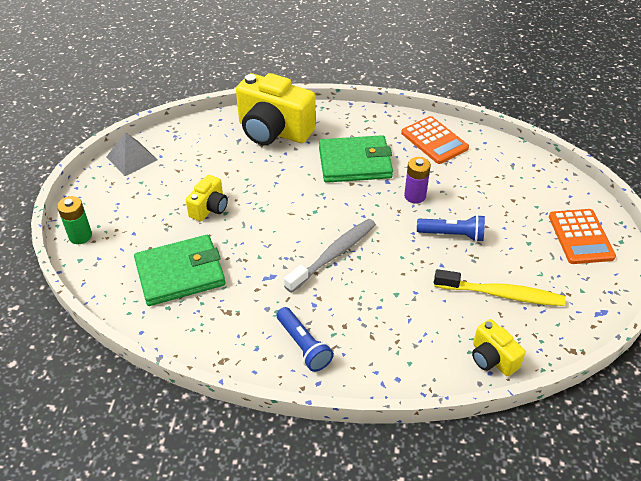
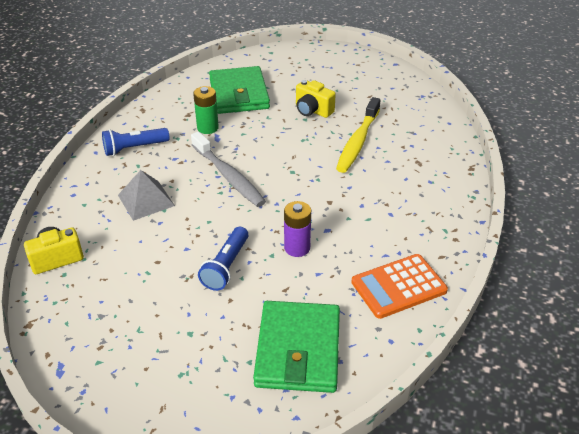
camera: 100 degrees right, 5 degrees down
(80, 236) = (296, 52): green battery -> green battery (207, 128)
(132, 158) = (390, 73): grey pyramid -> grey pyramid (146, 200)
(273, 131) = (426, 156): yellow camera -> none
(355, 162) = (364, 209): green wallet -> green wallet (298, 350)
(501, 294) = (127, 286): yellow toothbrush -> yellow toothbrush (357, 142)
(580, 237) = (180, 392): orange calculator -> none

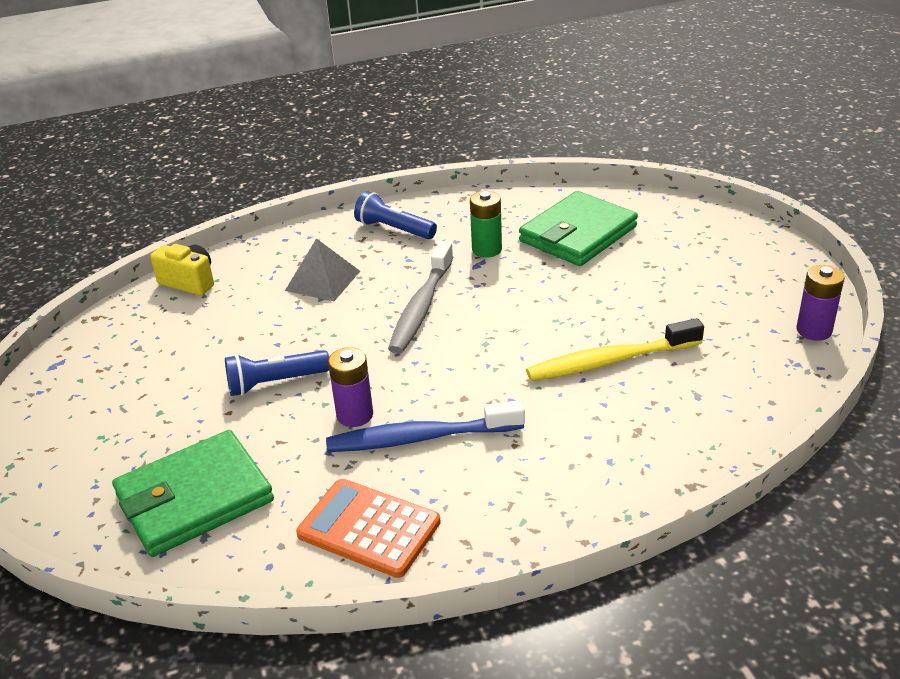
camera: 55 degrees right, 5 degrees down
(312, 111) = (623, 297): yellow camera -> none
(345, 233) = (420, 438): none -> blue toothbrush
(405, 78) = (814, 330): none -> purple battery

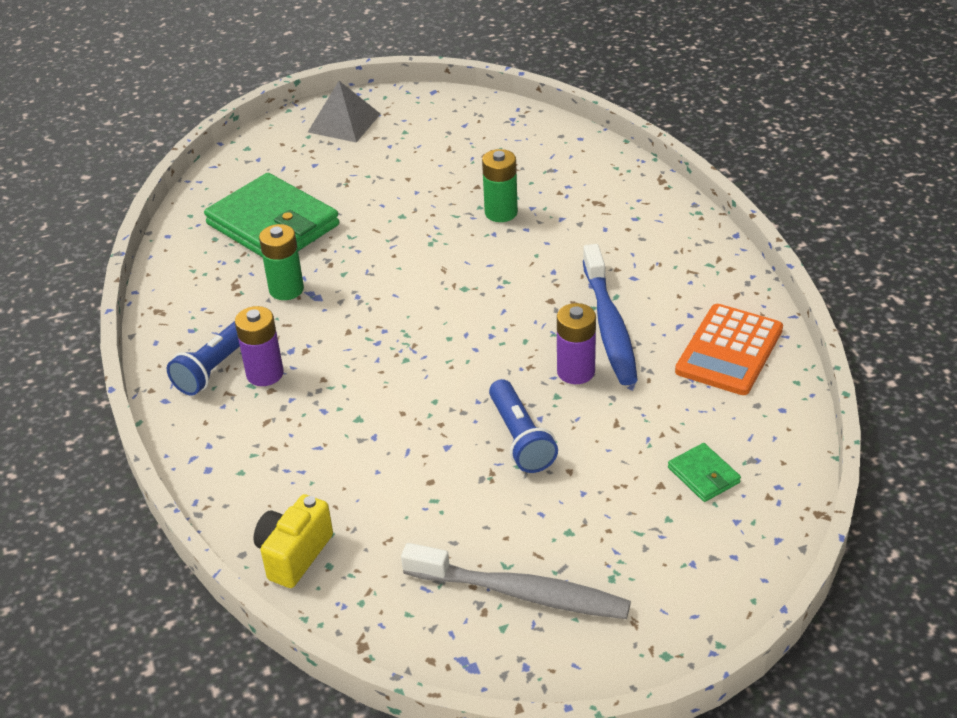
camera: 90 degrees left, 5 degrees up
(194, 498) = (703, 475): green wallet -> green wallet, size x0.44
(322, 280) = (320, 421): grey pyramid -> grey pyramid (344, 123)
(421, 307) = (392, 335): grey toothbrush -> grey toothbrush (522, 593)
(609, 361) = (501, 212): yellow toothbrush -> green battery
(814, 330) = (467, 106): purple battery -> purple battery (265, 374)

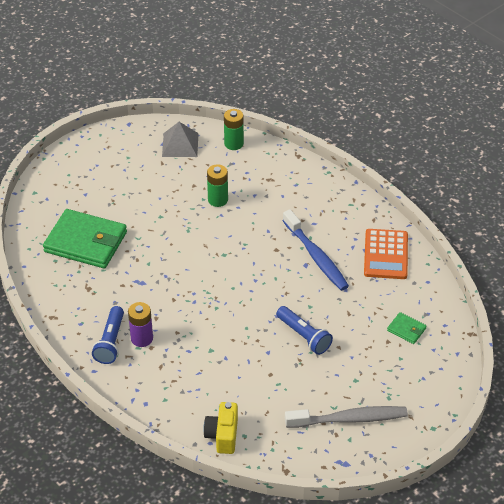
camera: 25 degrees left, 5 degrees up
(286, 289) = (121, 282): green battery -> green battery (234, 144)
(344, 123) = (86, 159): grey pyramid -> grey pyramid (180, 145)
(576, 372) = (312, 289): purple battery -> none

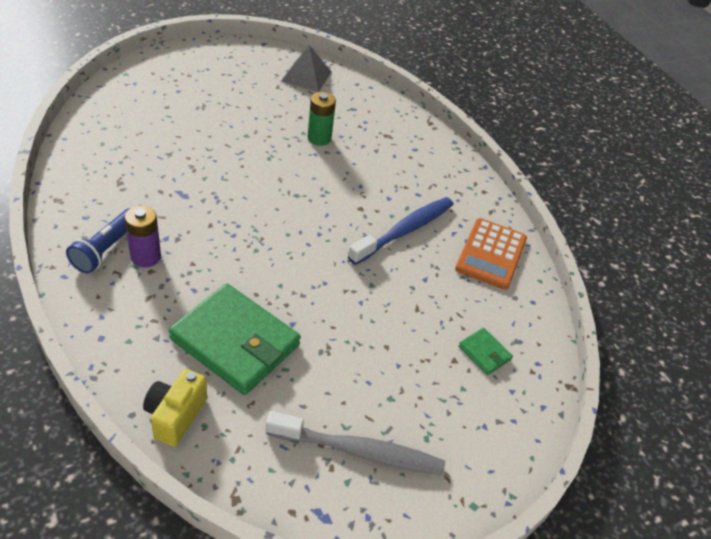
camera: 10 degrees right, 0 degrees up
(86, 242) = (148, 135): green wallet -> green wallet (235, 342)
(234, 144) = (364, 91): green battery -> none
(304, 336) = (347, 319): blue flashlight -> none
(316, 257) = (405, 230): blue toothbrush -> blue toothbrush turned 120 degrees counterclockwise

